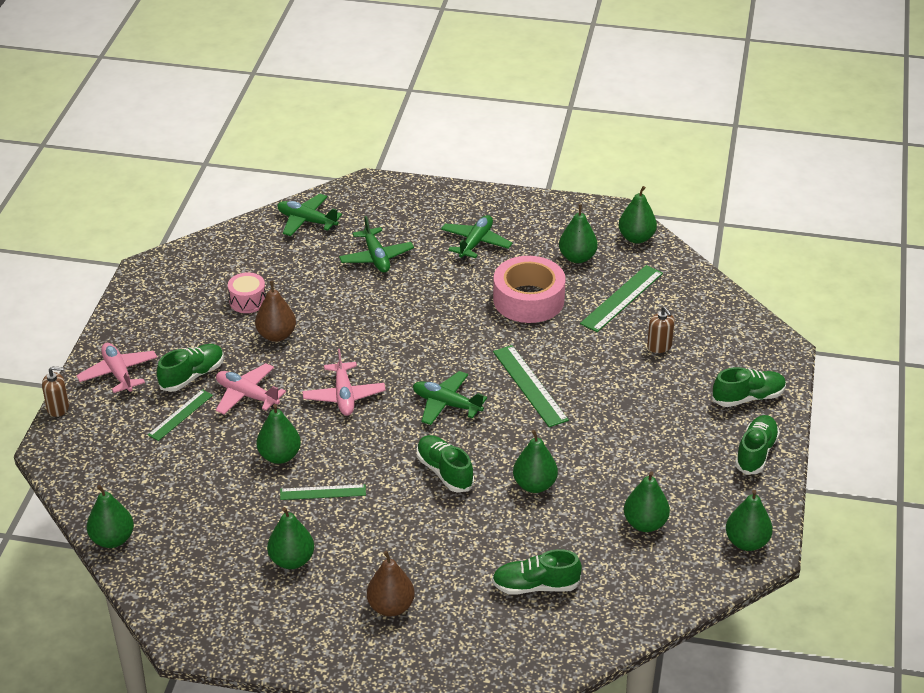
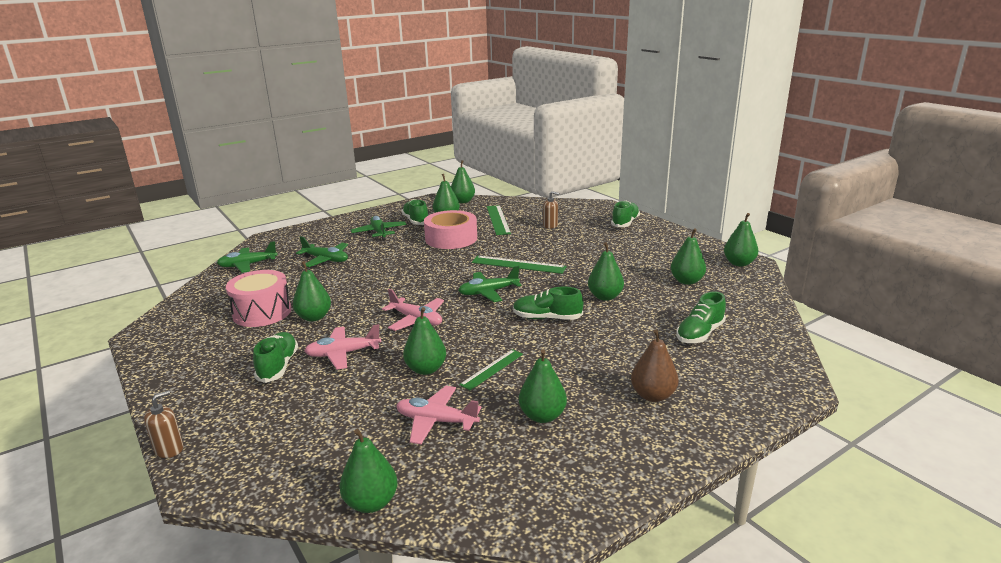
camera: 45 degrees left, 15 degrees down
(118, 373) = (203, 397): pink plane -> pink plane (436, 421)
(180, 415) = (304, 391): green ruler -> none
(247, 301) = (262, 313): pink drum -> pink drum, size x1.68
(276, 335) = (314, 317): brown pear -> green pear
(756, 453) = (670, 236): green shoe -> green shoe (416, 221)

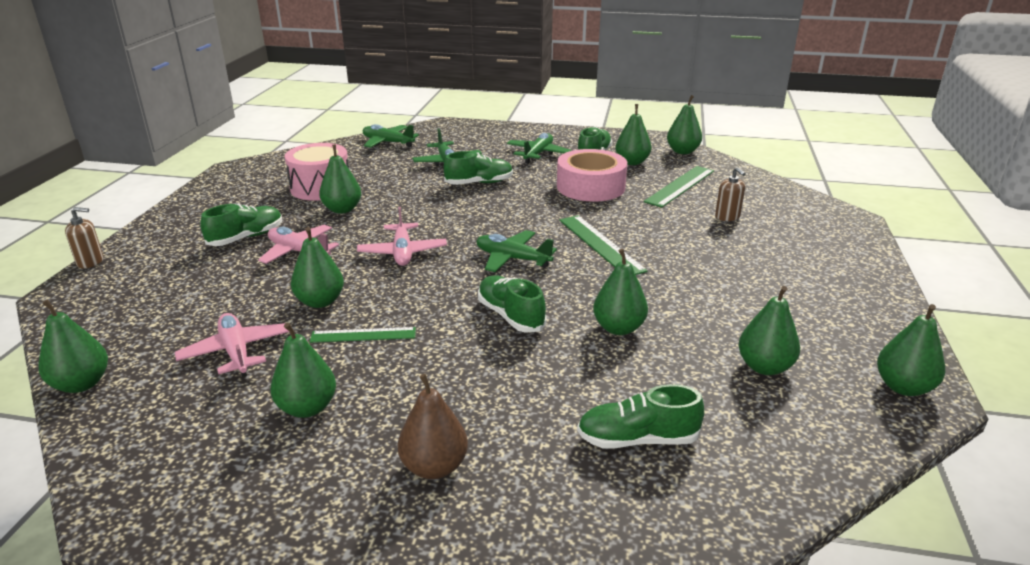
camera: 45 degrees right, 5 degrees up
(625, 223) = (836, 254): green shoe -> green shoe (479, 183)

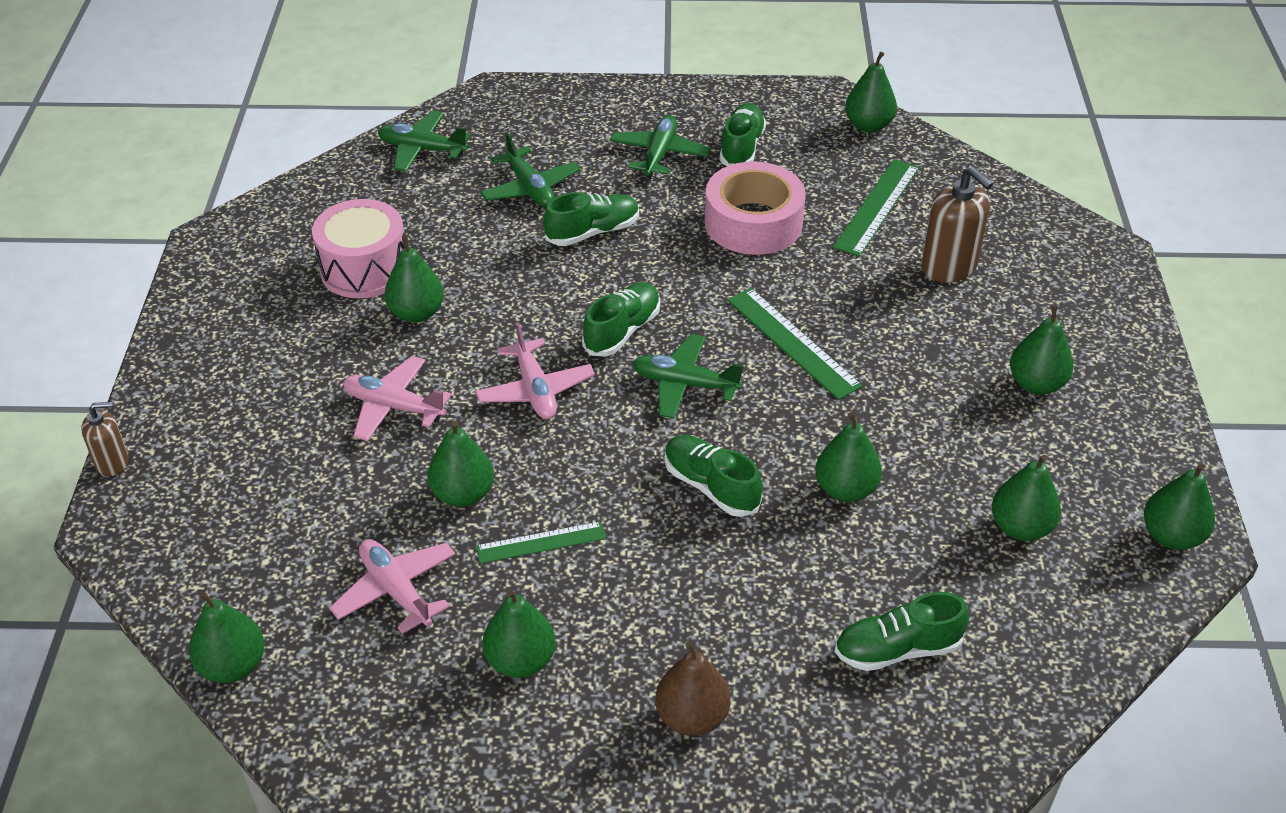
camera: 10 degrees left, 15 degrees up
(246, 237) = (306, 387): green shoe -> green shoe (622, 331)
(632, 162) = (800, 159): green pear -> green pear (1036, 384)
(727, 217) = (949, 266): brown soap dispenser -> brown soap dispenser, size x1.71

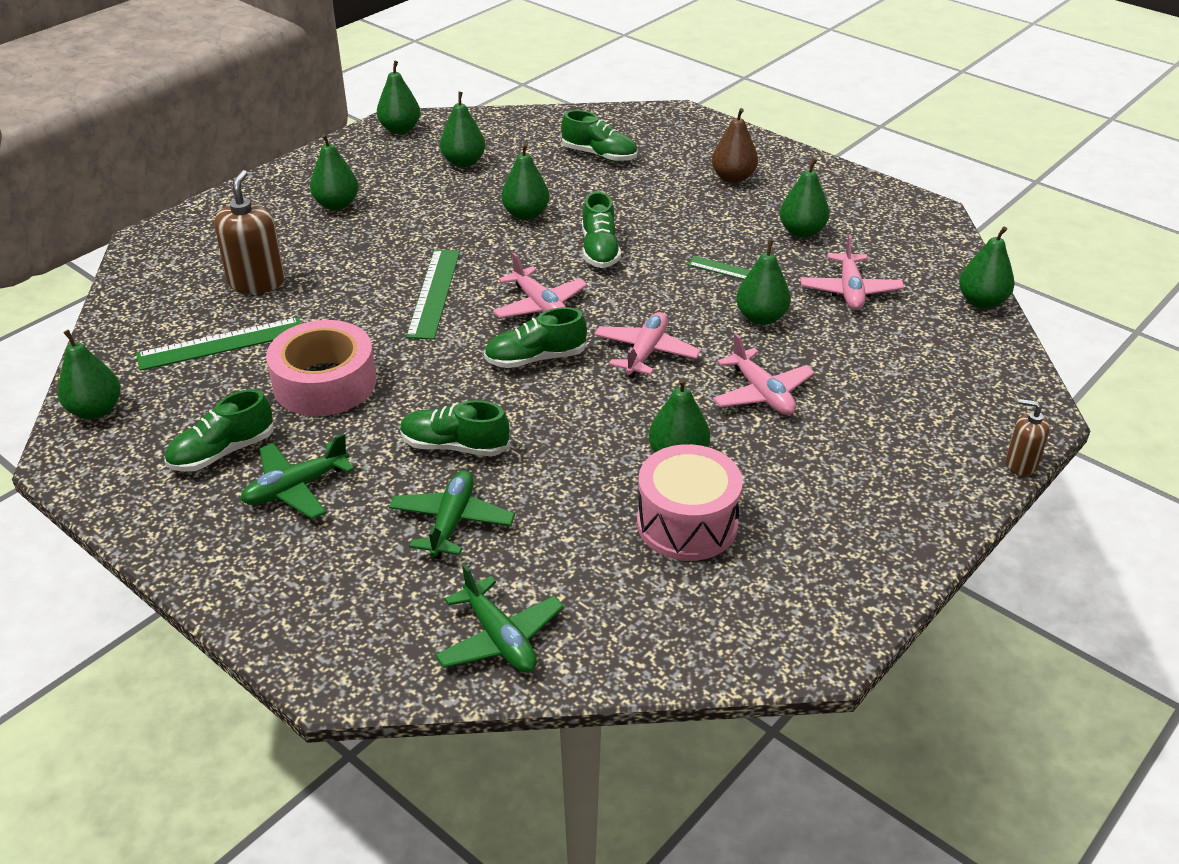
camera: 140 degrees left, 5 degrees down
(684, 384) = (540, 305): green plane -> pink plane

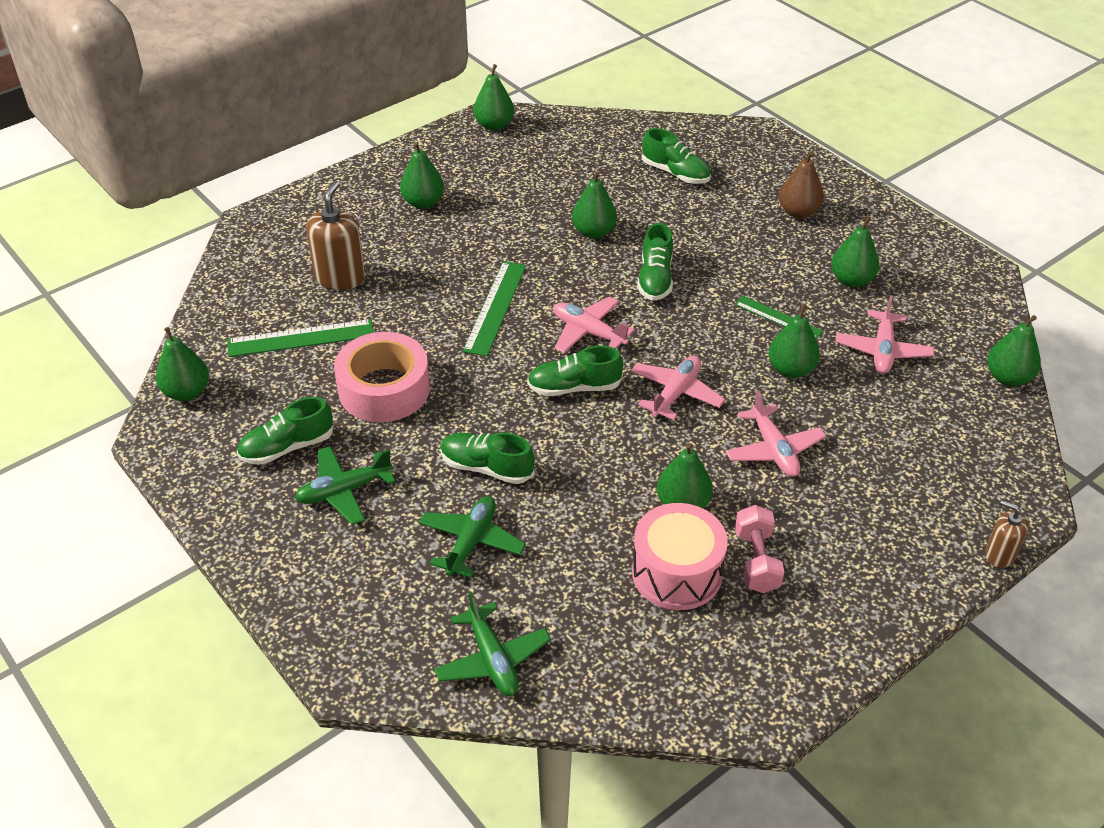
camera: 10 degrees right, 5 degrees up
(463, 162) = (546, 168): green pear -> none
(540, 305) = (588, 332): pink plane -> pink plane turned 150 degrees clockwise
(770, 501) = (756, 561): none -> pink dumbbell

